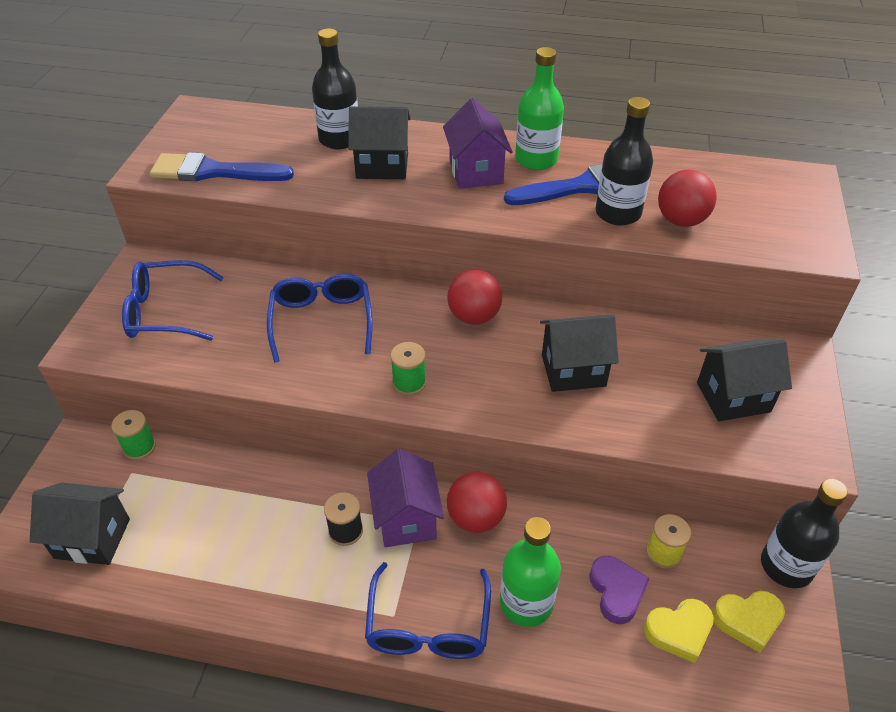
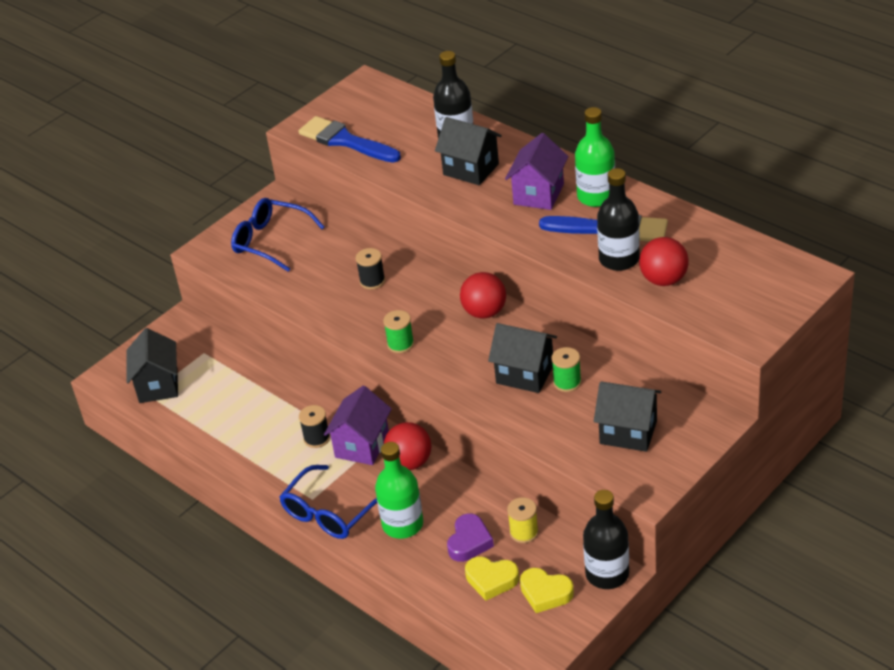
camera: 35 degrees right, 5 degrees down
(92, 538) = (158, 385): black house -> black house turned 45 degrees clockwise
(139, 447) = (218, 337): green spool -> green spool (567, 382)
(322, 321) = (372, 281): blue glasses -> black spool

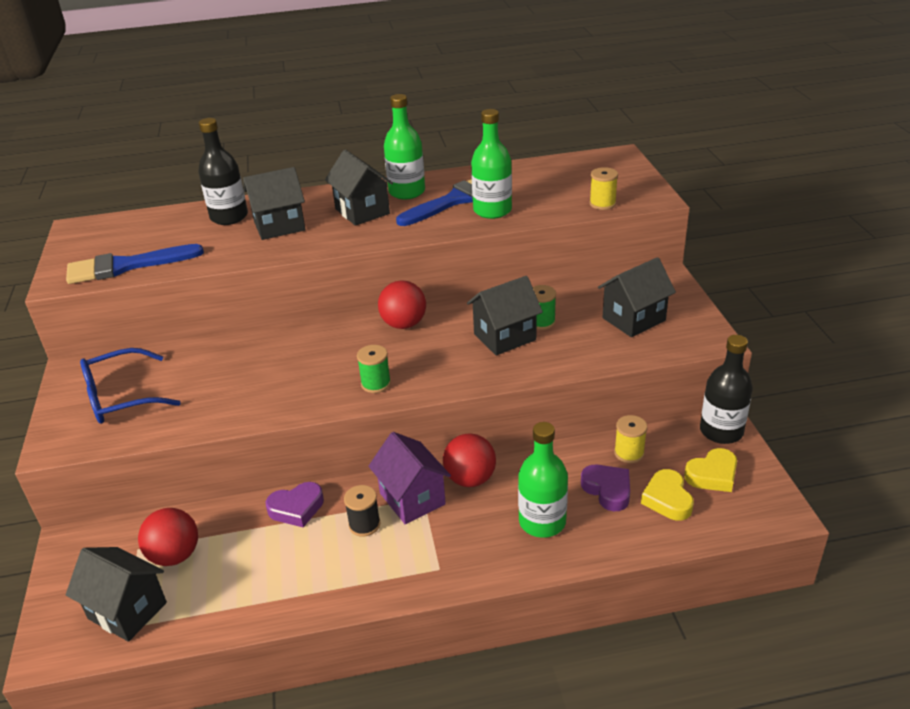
camera: 55 degrees left, 5 degrees down
(300, 397) = (296, 508): none -> purple heart
(329, 513) = (472, 566): blue glasses -> none
(372, 281) = (273, 363): black spool -> none
(491, 580) = (667, 499): yellow heart -> yellow heart turned 120 degrees clockwise
(538, 194) = (362, 211): purple house -> black house
(619, 259) = (492, 210): black bottle -> green bottle
(664, 280) = (542, 203): red ball -> red ball (175, 555)
(703, 313) = (602, 204): none -> yellow spool

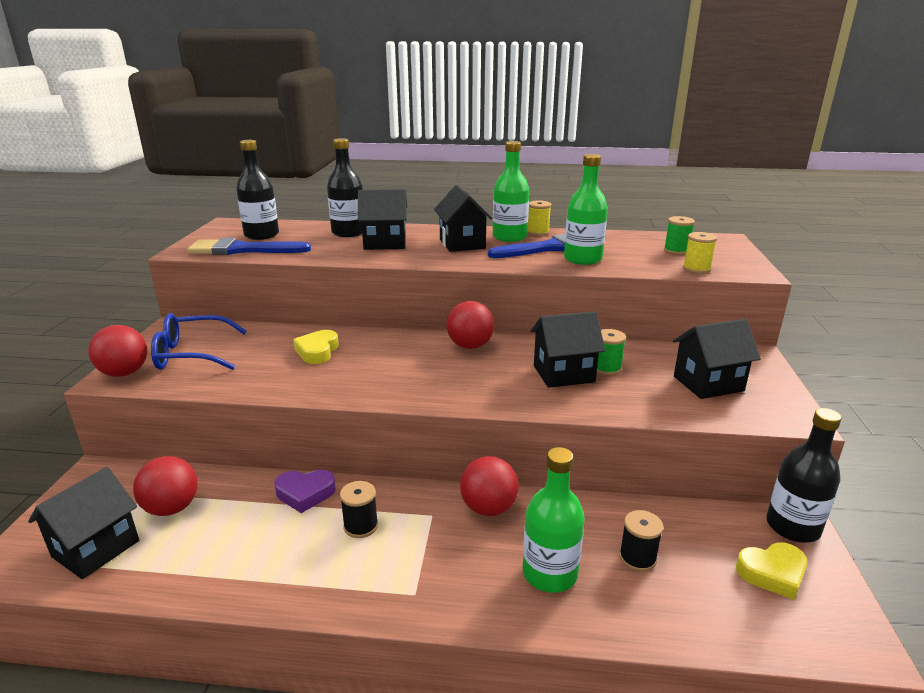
camera: 15 degrees right, 10 degrees down
(64, 436) = (124, 373): none -> red ball
(127, 610) = (96, 548): black house -> black house turned 75 degrees clockwise
(131, 239) = (261, 235): none -> black bottle
(376, 384) = (417, 388): green spool -> green spool (676, 250)
(412, 499) = (420, 513): purple house -> none
(607, 490) = (637, 558): purple heart -> black spool
(629, 453) = (674, 524): yellow spool -> yellow spool (538, 232)
(667, 499) = (708, 587): yellow heart -> yellow heart (317, 351)

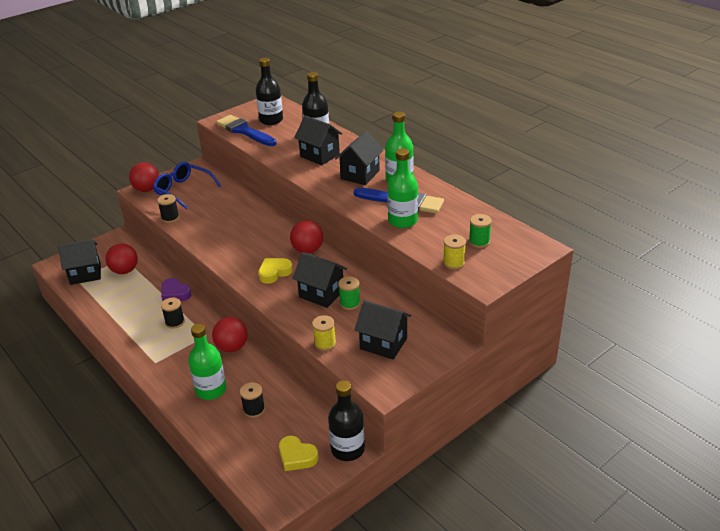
camera: 45 degrees right, 10 degrees up
(221, 387) = (170, 218): none -> black spool
(317, 351) = (234, 216): yellow heart -> yellow heart (274, 273)
(538, 232) = (426, 183): yellow spool -> yellow spool (325, 343)

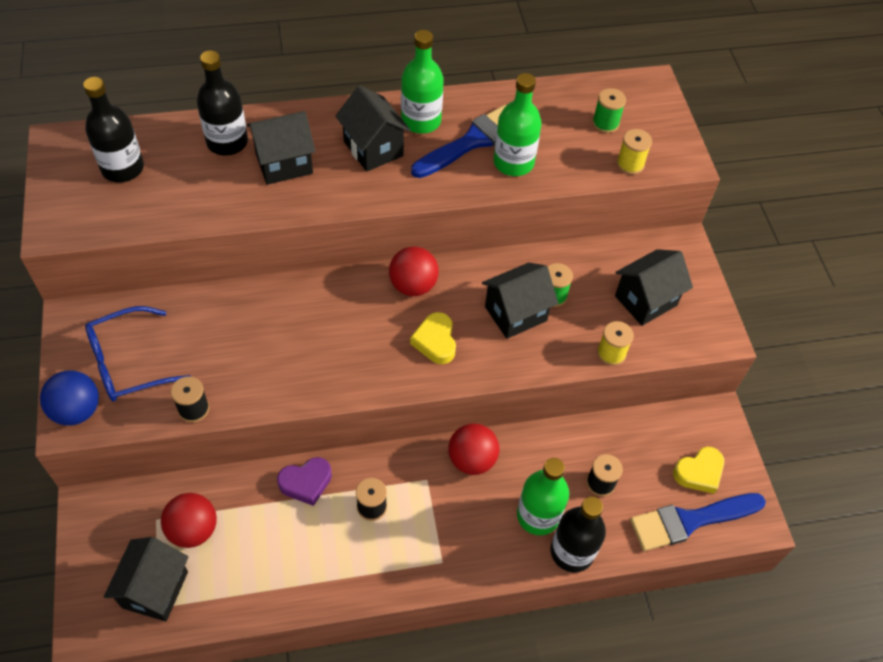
camera: 65 degrees left, 20 degrees up
(147, 189) = (77, 410): red ball -> blue ball
(244, 131) = (123, 212): blue brush -> blue brush (690, 521)
(347, 449) = (713, 420): black bottle -> black bottle (572, 551)

